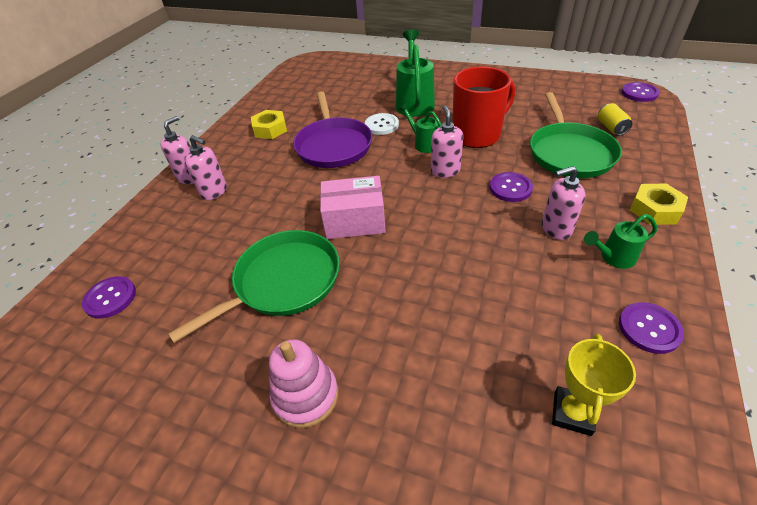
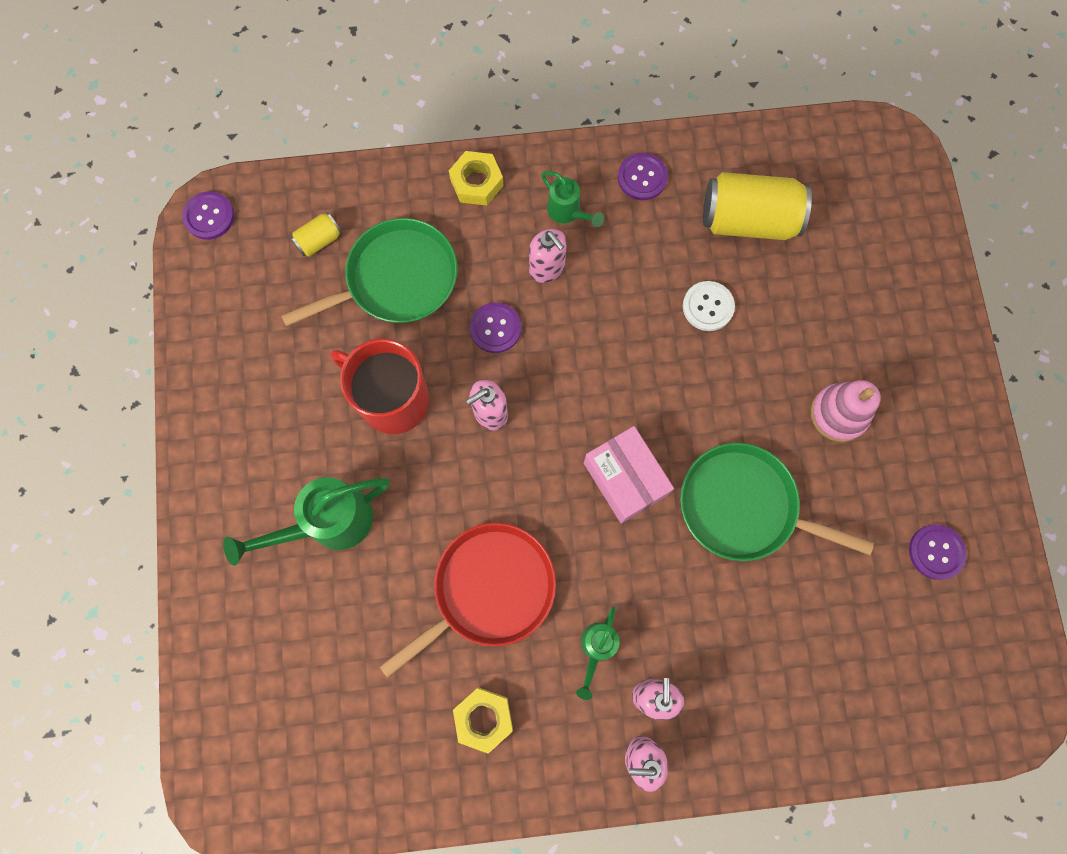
camera: 120 degrees left, 30 degrees up
(110, 298) = (854, 679): purple button -> purple button (936, 552)
(333, 145) = (489, 590): purple pan -> red pan
(381, 125) = (412, 544): white button -> white button (708, 307)
(423, 144) = (439, 463): green watering can -> green watering can (596, 648)
(572, 413) = (748, 220): yellow trophy -> yellow can

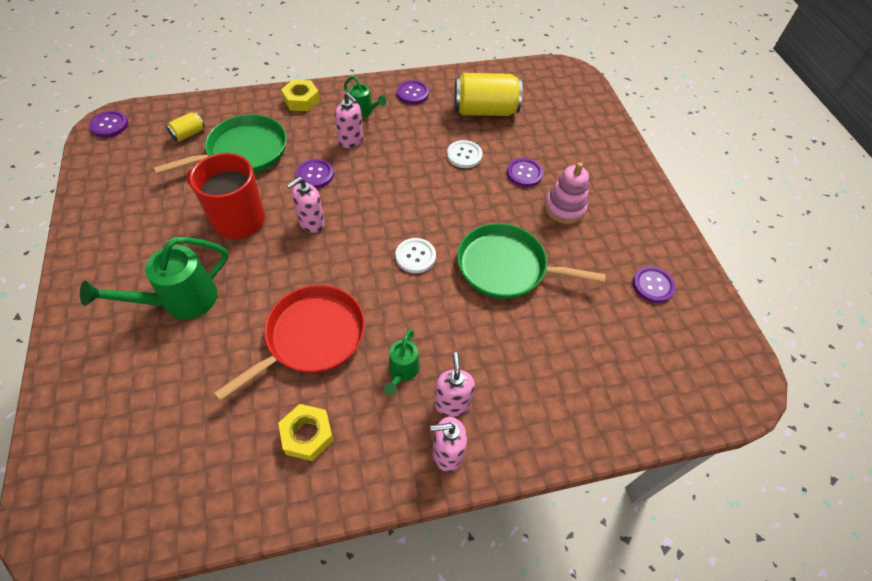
camera: 10 degrees left, 20 degrees down
(625, 479) = (415, 256): pink box -> white button
(791, 347) = (524, 173): none -> purple button

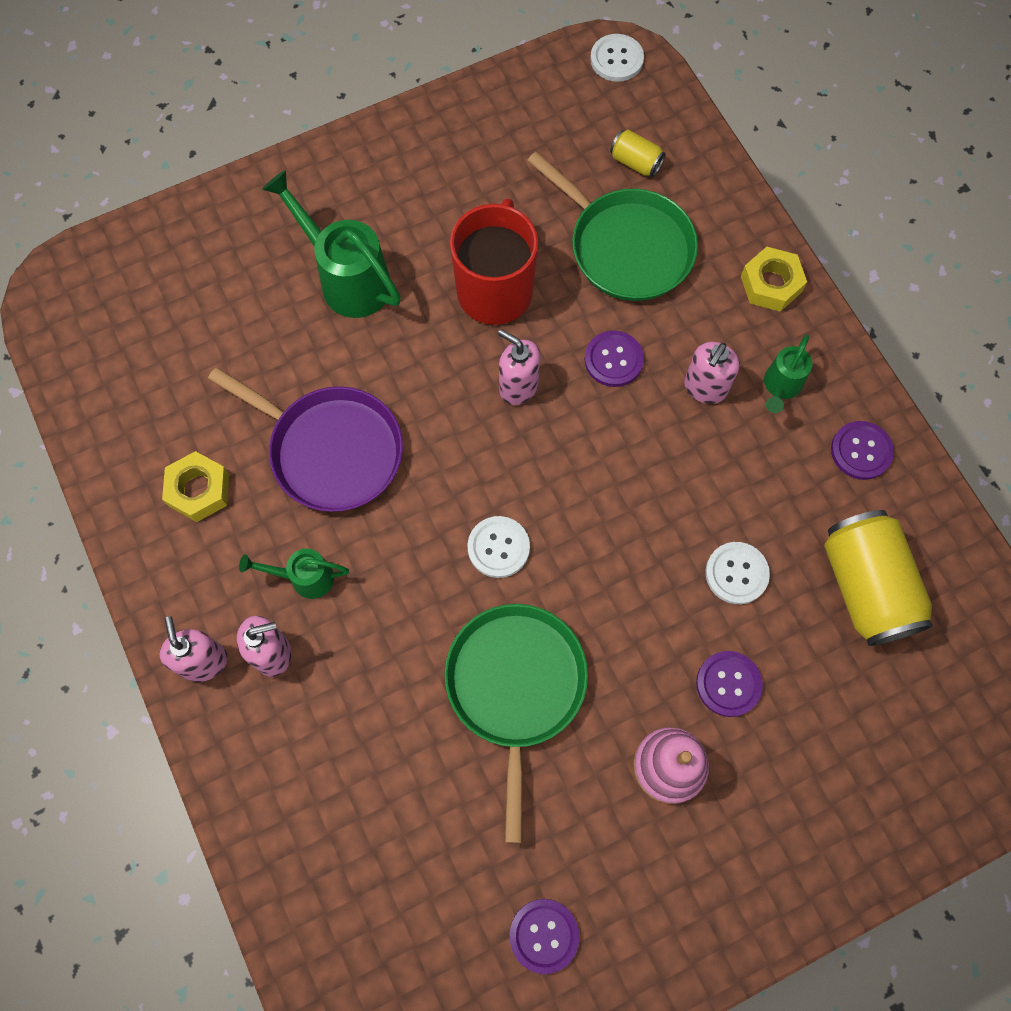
camera: 80 degrees right, 15 degrees up
(109, 125) = (616, 59): purple button -> white button
(311, 337) = (330, 450): red pan -> purple pan

